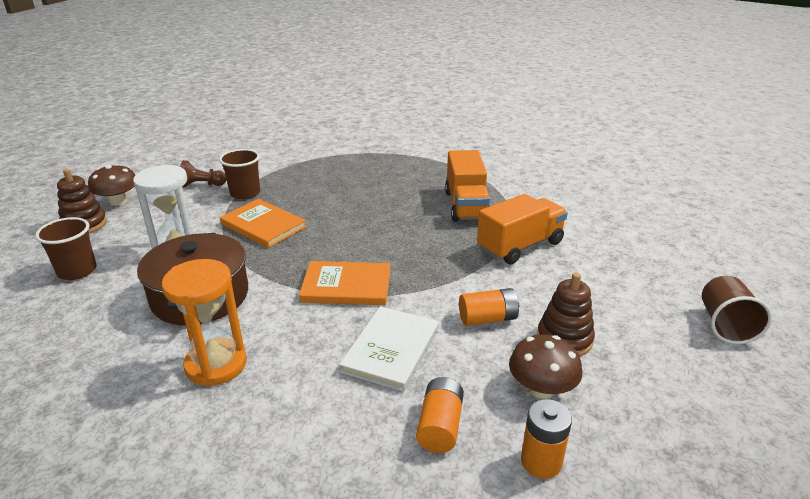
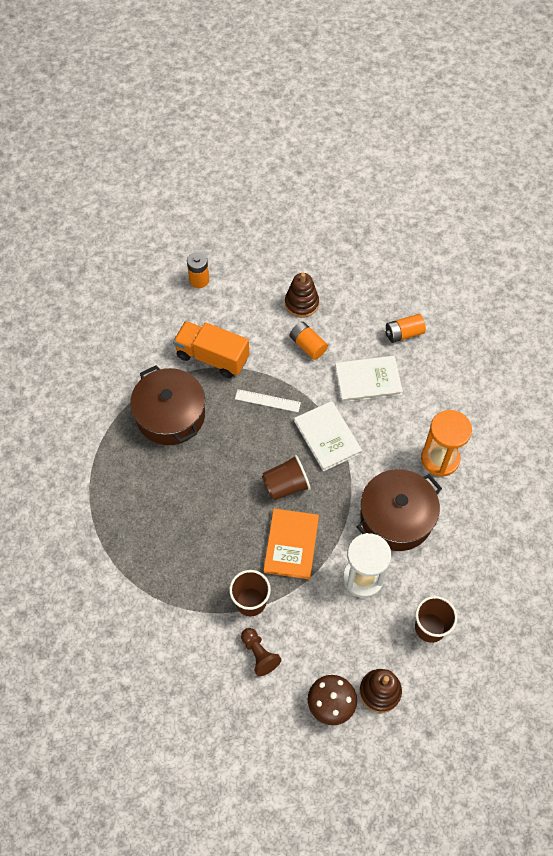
camera: 120 degrees left, 30 degrees up
(346, 286) = (327, 437): orange book -> white book
(432, 262) = (267, 400): none -> white ruler
(466, 205) = (170, 415): orange truck -> brown pot
(541, 388) = (349, 302): brown mushroom -> none
(541, 461) = (395, 288): orange battery -> orange battery (199, 280)
(725, 325) = (238, 235): brown cup -> brown cup (286, 485)

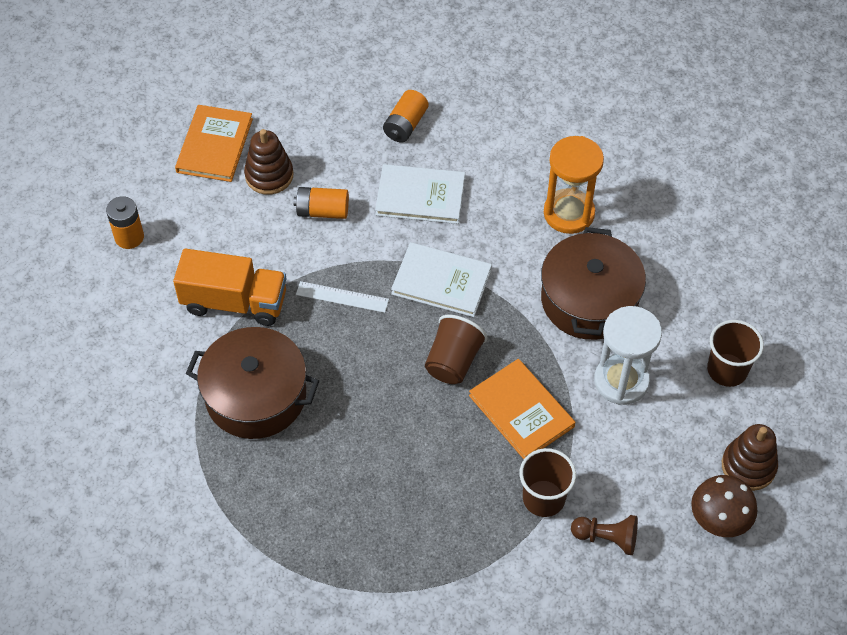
camera: 45 degrees left, 5 degrees down
(212, 357) = (234, 302): orange truck -> orange truck turned 150 degrees counterclockwise
(267, 400) = (342, 297): white ruler -> white ruler turned 45 degrees clockwise
(291, 265) = (215, 145): none -> orange book
(368, 380) = (420, 196): white book -> white book turned 60 degrees clockwise

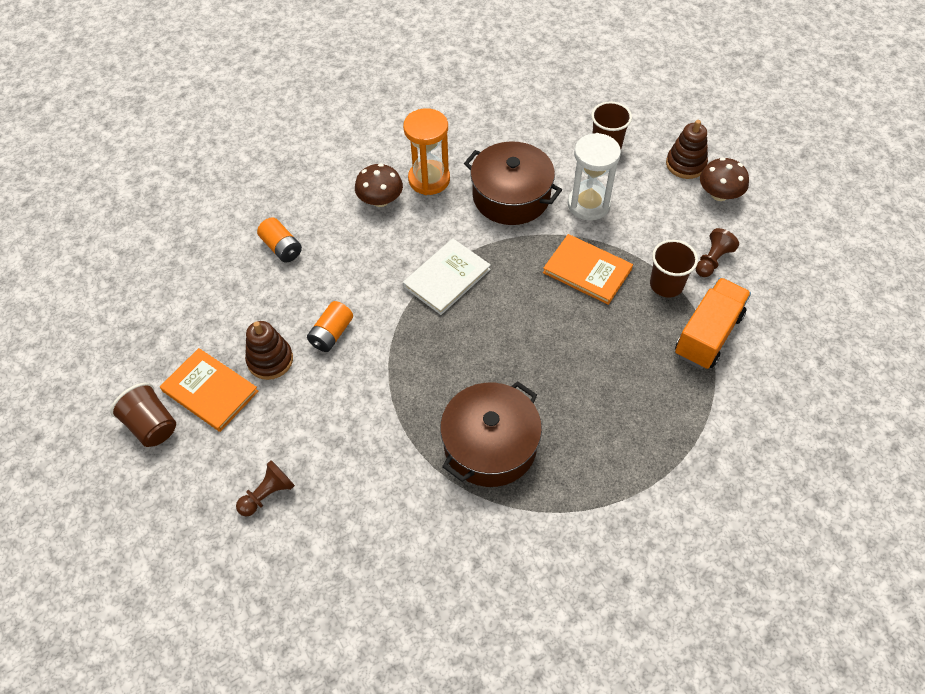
camera: 65 degrees left, 0 degrees up
(129, 237) = (268, 494): orange battery -> brown pawn
(234, 302) = (387, 430): orange truck -> orange truck (708, 335)
(342, 297) = (425, 349): white ruler -> none
(420, 196) = (358, 263): white book -> none
(453, 361) = (524, 297): brown cup -> brown cup (152, 425)
(514, 181) = (380, 200): none -> brown mushroom
(521, 411) = (587, 271): orange book -> orange book turned 45 degrees clockwise

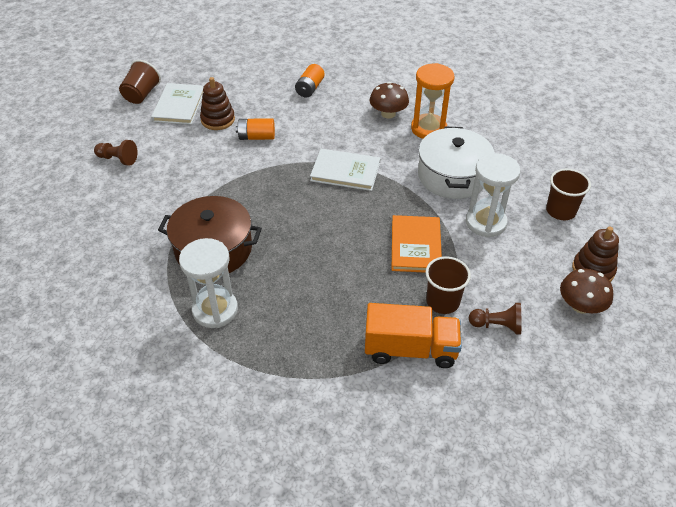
camera: 60 degrees right, 10 degrees down
(210, 391) = (179, 106): orange book -> white book
(511, 196) = (452, 176): brown pot -> white pot
(579, 476) = (215, 310): none -> white hourglass

